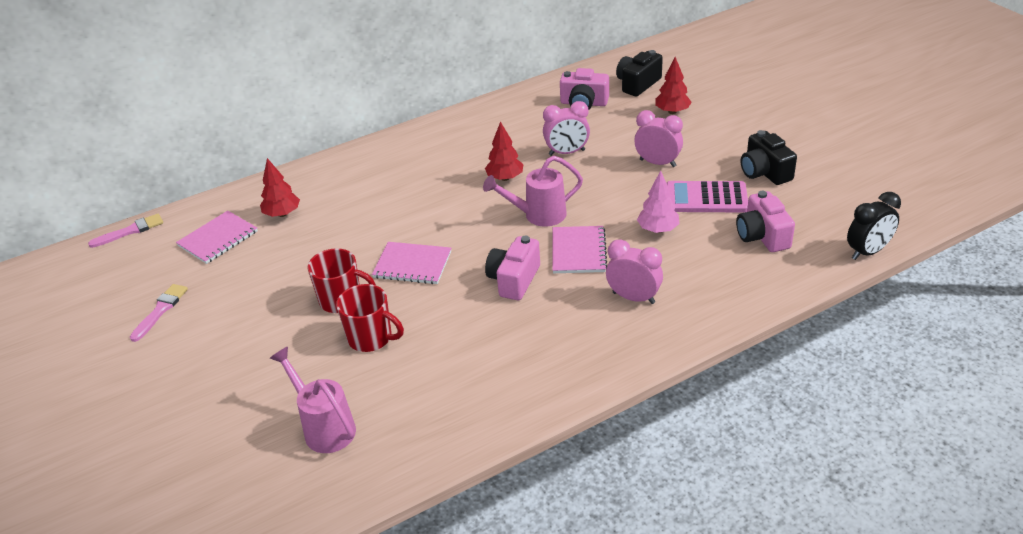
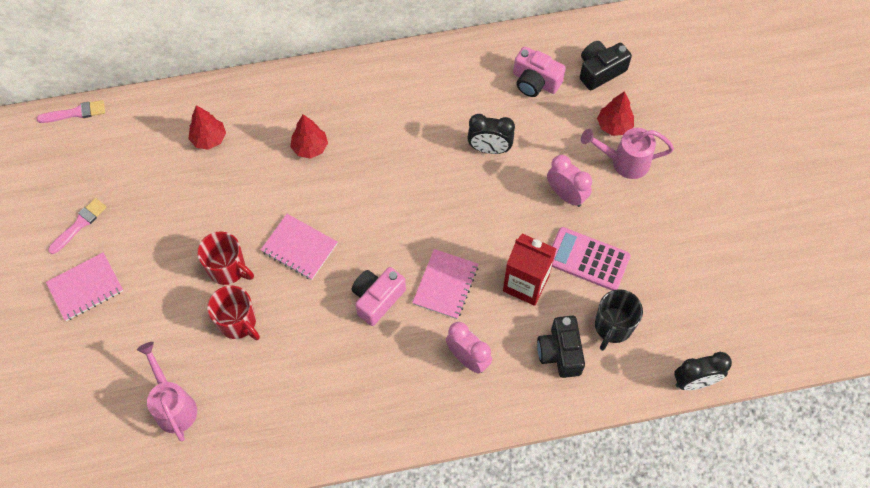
camera: 15 degrees right, 25 degrees up
(218, 239) = (146, 151): pink notebook -> pink notebook (85, 287)
(505, 178) = (419, 163): red tree -> red tree (310, 148)
(538, 215) = (429, 225): pink watering can -> pink watering can (624, 162)
(567, 152) = (489, 149): pink clock -> black clock
(658, 229) = (525, 284): pink tree -> red carton
(762, 236) = (613, 327): pink camera -> black mug
(764, 172) = (658, 244): black camera -> black camera (560, 352)

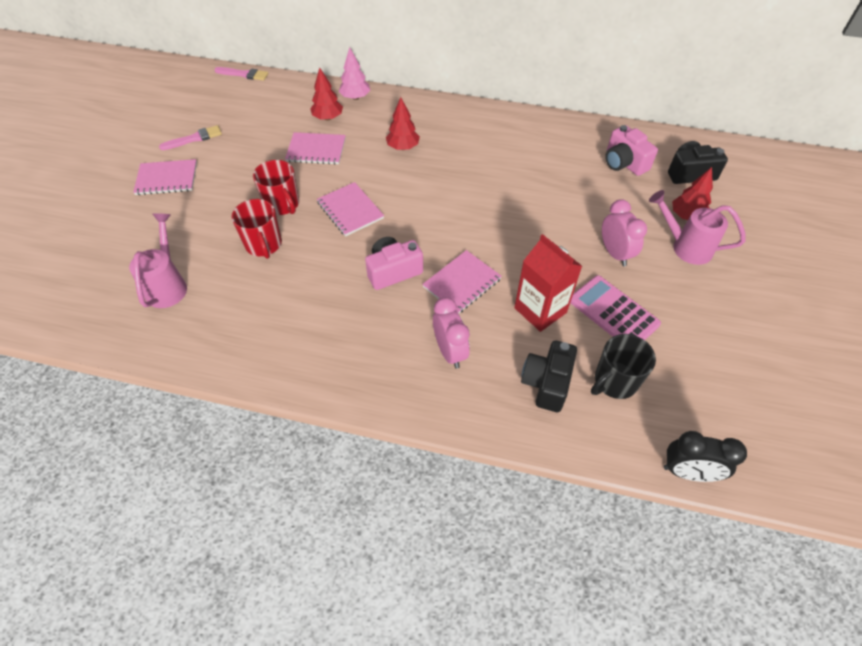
camera: 25 degrees right, 10 degrees down
(221, 187) = (316, 150): none -> pink notebook
(223, 98) = (355, 97): none -> pink tree
(489, 149) = (557, 196): black clock -> none

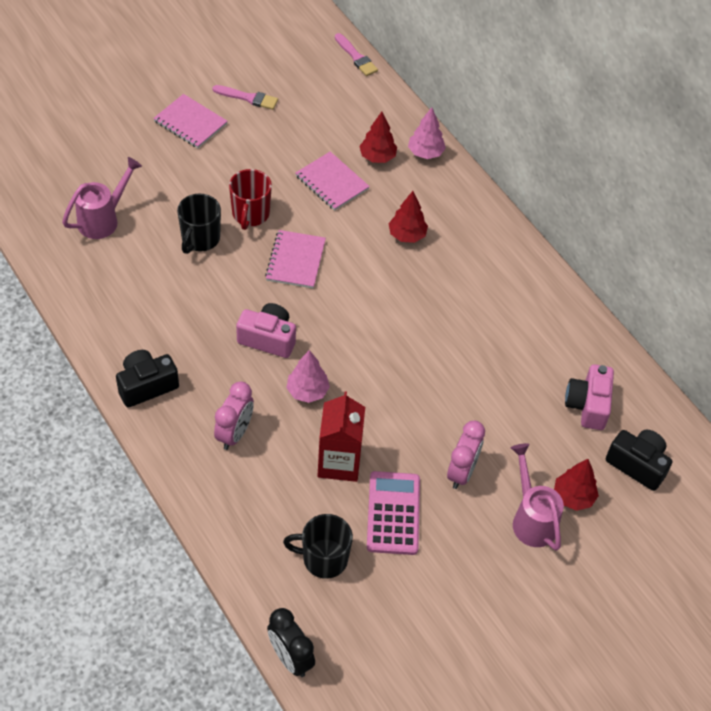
camera: 40 degrees right, 0 degrees up
(264, 245) = (200, 239): red mug -> black mug
(462, 283) = (307, 391): pink notebook -> pink tree
(546, 383) = (273, 515): black camera -> black camera (146, 385)

